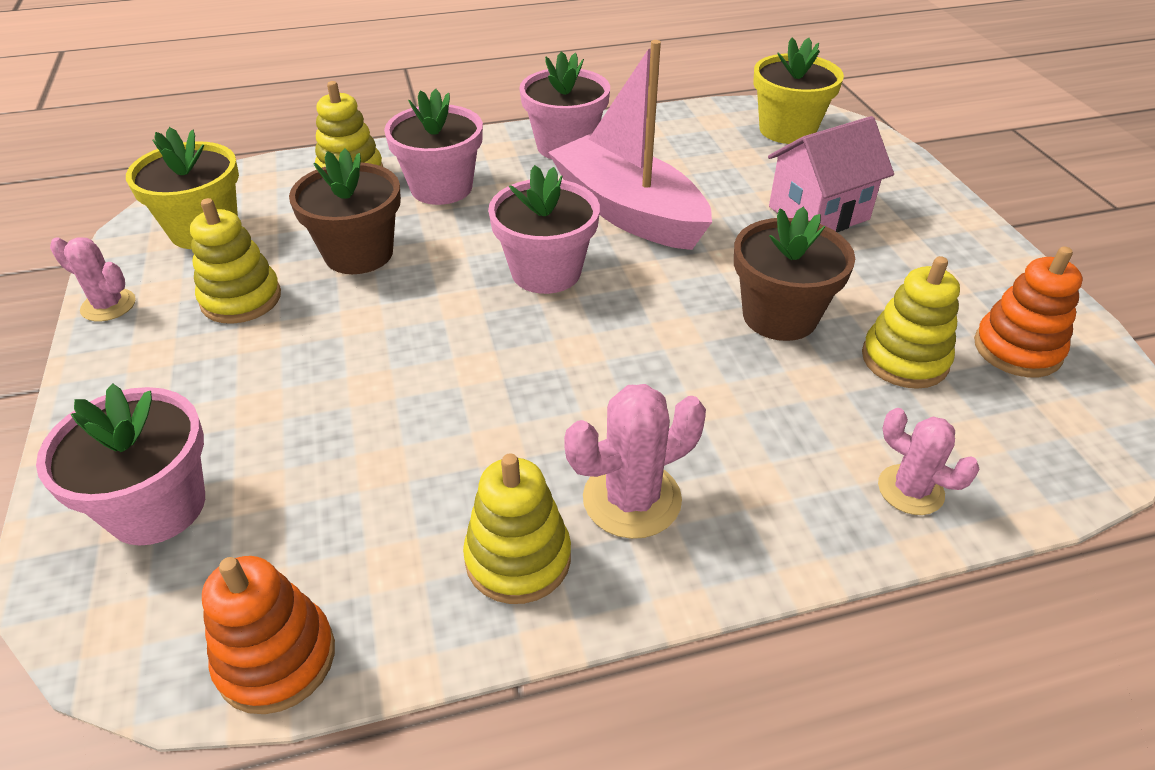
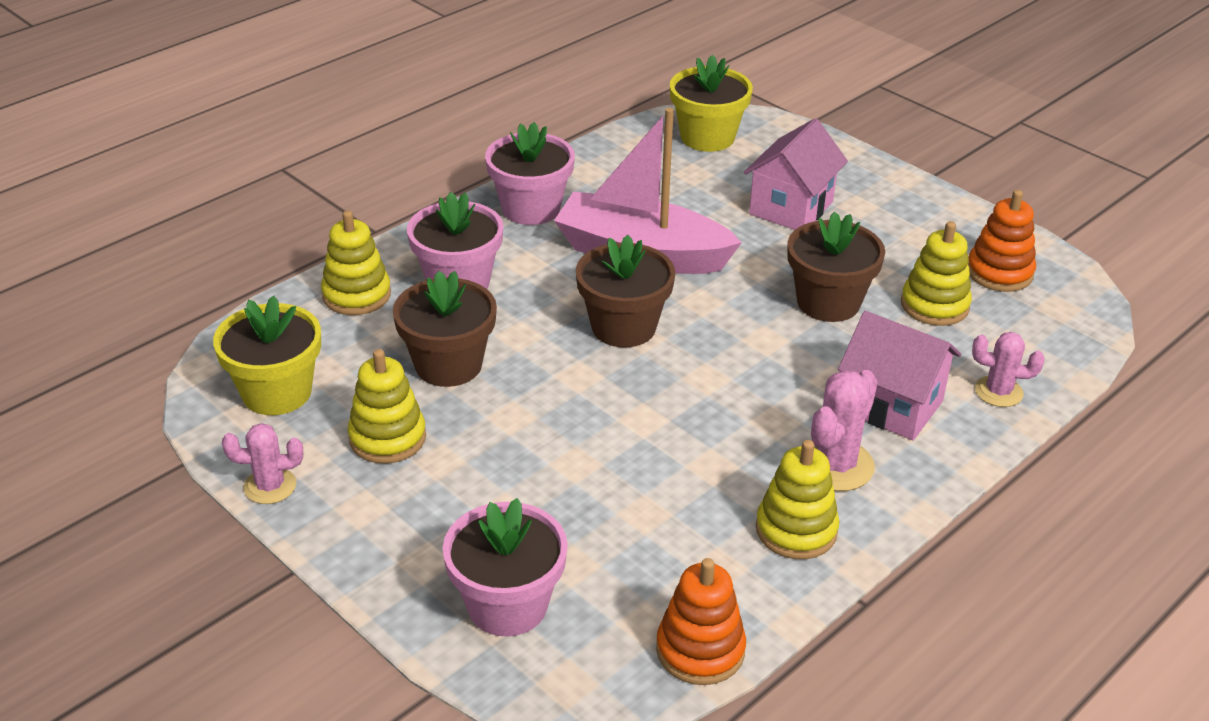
camera: 30 degrees left, 5 degrees down
(546, 272) = (623, 327): pink flower pot -> brown flower pot
(758, 455) = (891, 406): none -> pink house

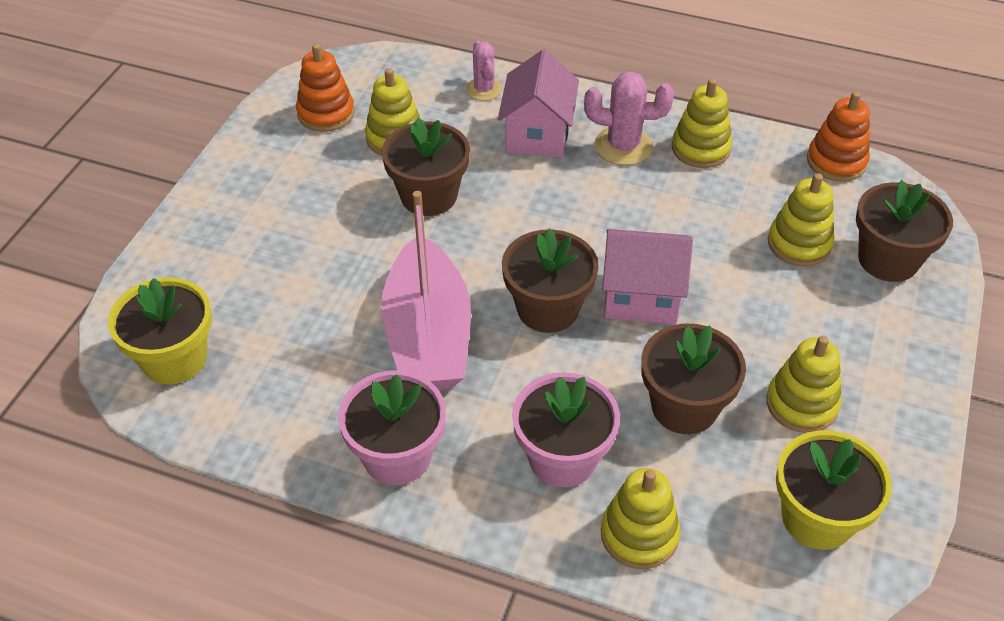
camera: 115 degrees left, 10 degrees up
(270, 486) = (917, 454): pink cactus -> none
(507, 605) = (888, 259): pink flower pot -> brown flower pot
(585, 540) = (799, 243): none -> yellow stacking toy
(791, 208) = (289, 256): pink house -> pink house (641, 297)

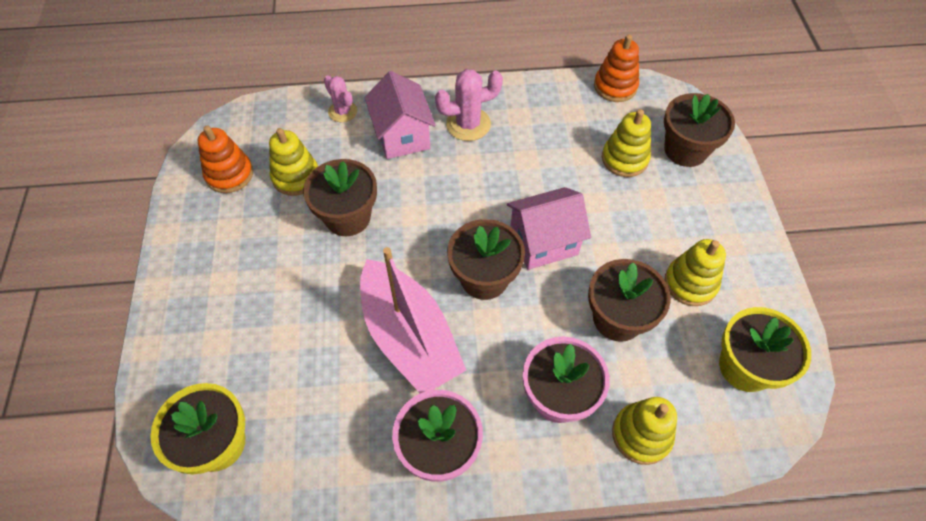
camera: 25 degrees left, 10 degrees up
(700, 148) = (522, 107): yellow stacking toy -> none

